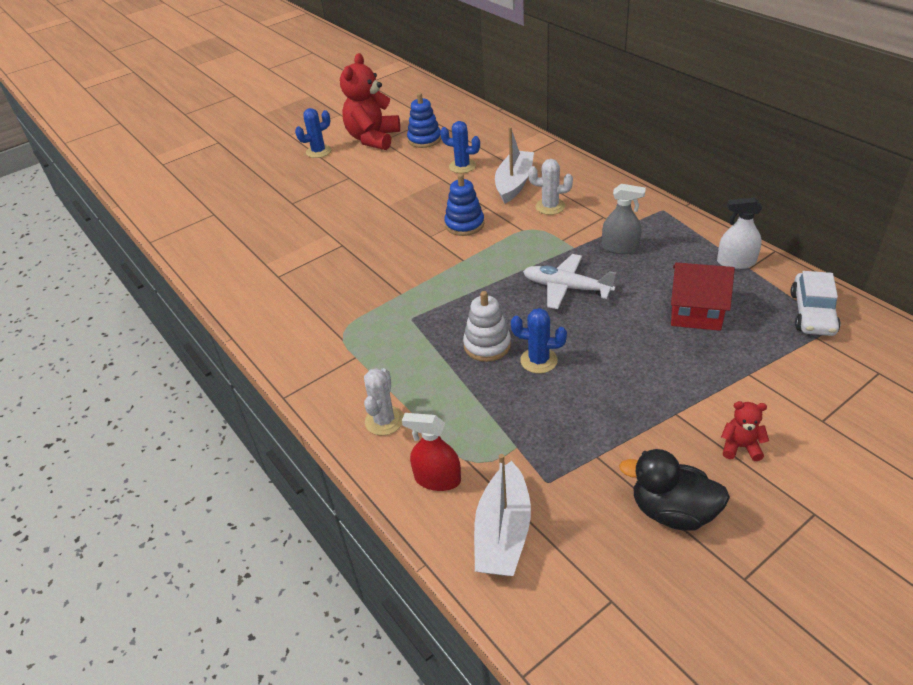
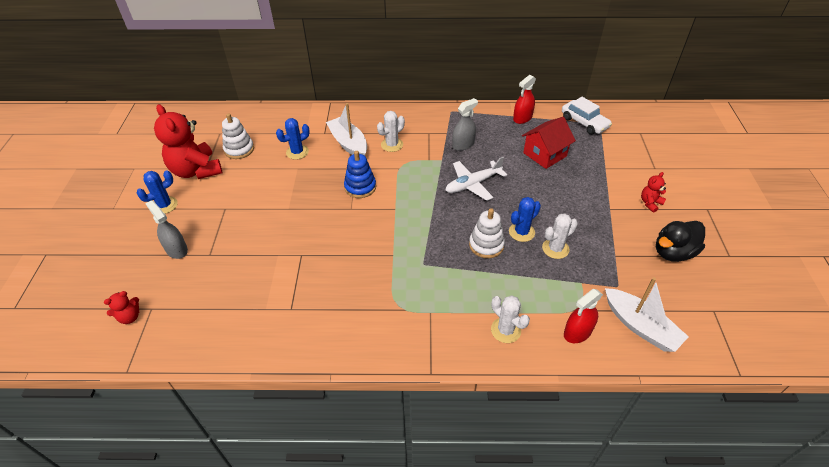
camera: 55 degrees left, 5 degrees up
(197, 211) = (130, 317): none -> red teddy bear
(280, 186) = (176, 249): none -> grey spray bottle
(318, 151) = (165, 205): blue cactus -> blue cactus turned 45 degrees clockwise
(424, 139) = (239, 149): blue stacking toy -> white stacking toy
(545, 399) = (555, 249): none -> white cactus
(736, 262) = (522, 118): white spray bottle -> red spray bottle

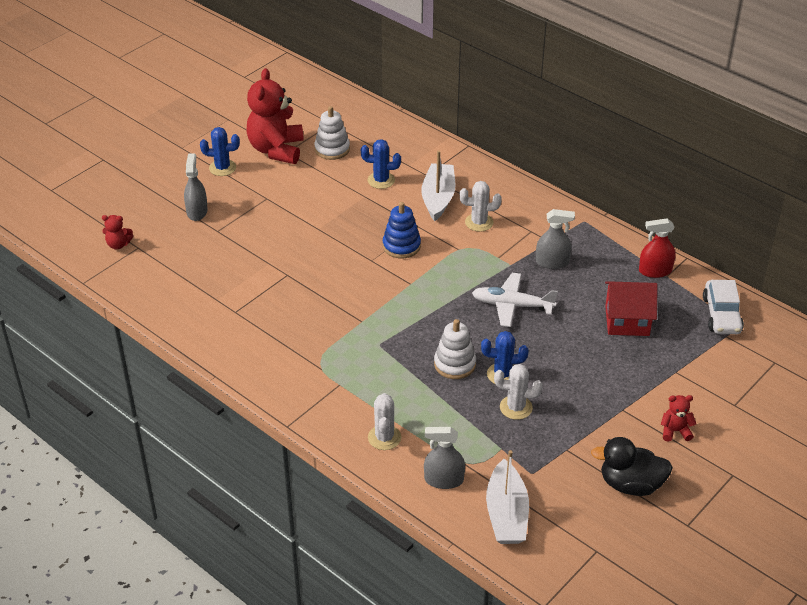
camera: 40 degrees right, 5 degrees down
(577, 332) = (444, 480): red spray bottle -> grey spray bottle

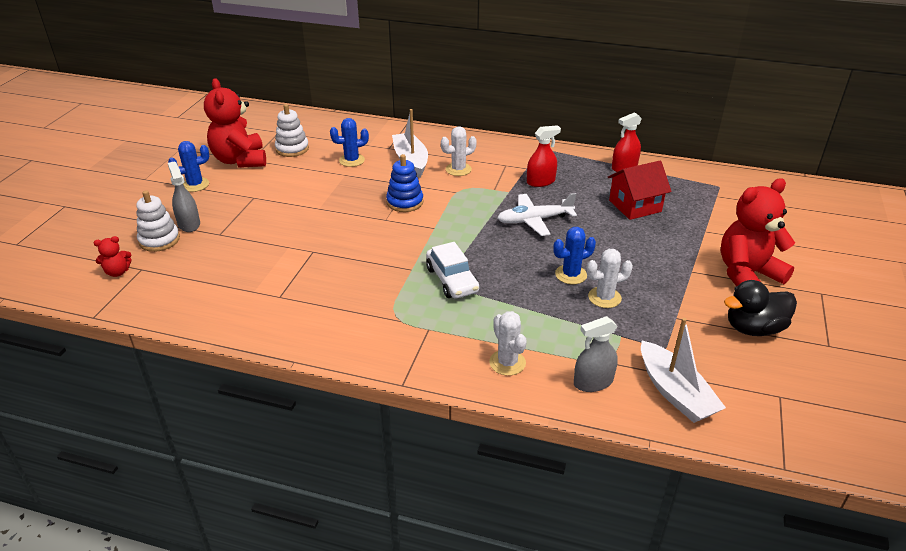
camera: 25 degrees left, 5 degrees down
(454, 364) = (523, 279): white stacking toy -> white stacking toy (159, 240)
(552, 262) = (540, 181): grey spray bottle -> red spray bottle
(675, 431) = (747, 274): red teddy bear -> red teddy bear, size x2.25
(721, 315) = (699, 183): white car -> white car (452, 280)

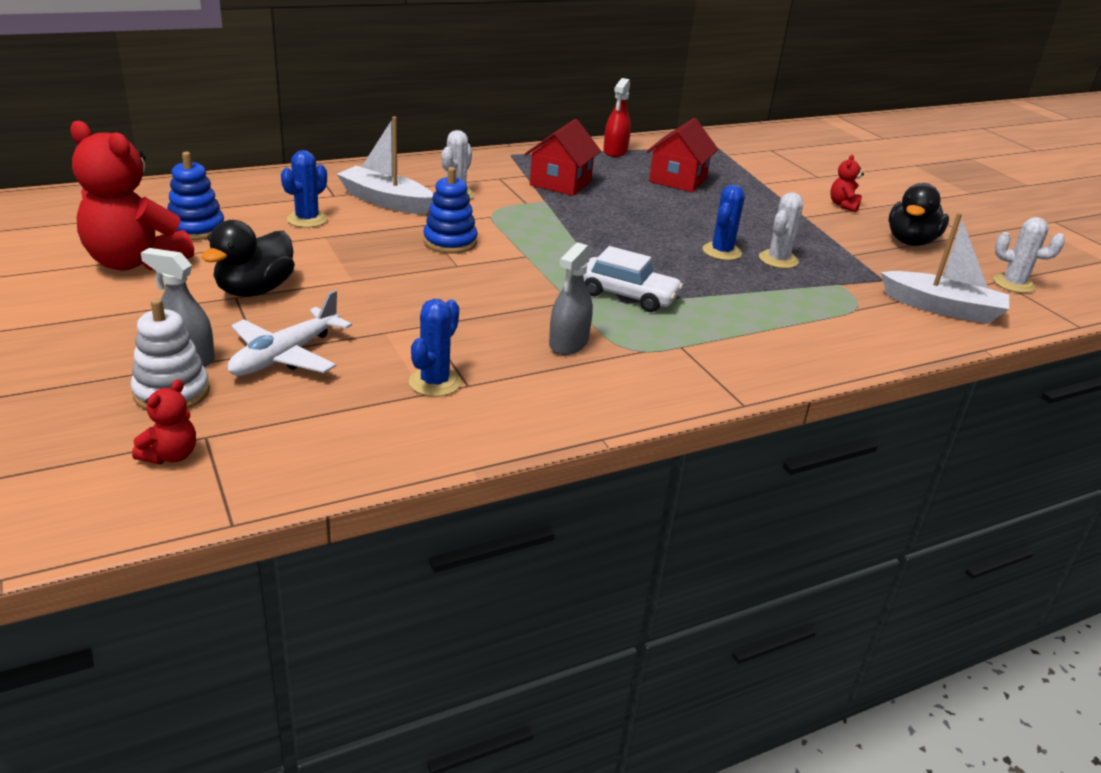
camera: 45 degrees left, 5 degrees down
(195, 185) = (110, 310): blue cactus -> blue cactus (435, 382)
(266, 197) = (255, 290): none -> black duck
(292, 149) = (196, 229): white stacking toy -> blue stacking toy
(507, 363) = (796, 343): white cactus -> white cactus (1013, 284)
(534, 220) = (612, 218): white plane -> white plane (285, 356)
(540, 181) = (560, 183): red spray bottle -> red house
(593, 382) = (881, 327): grey spray bottle -> grey spray bottle (568, 343)
(747, 274) = (843, 205): red teddy bear -> red teddy bear, size x0.44

